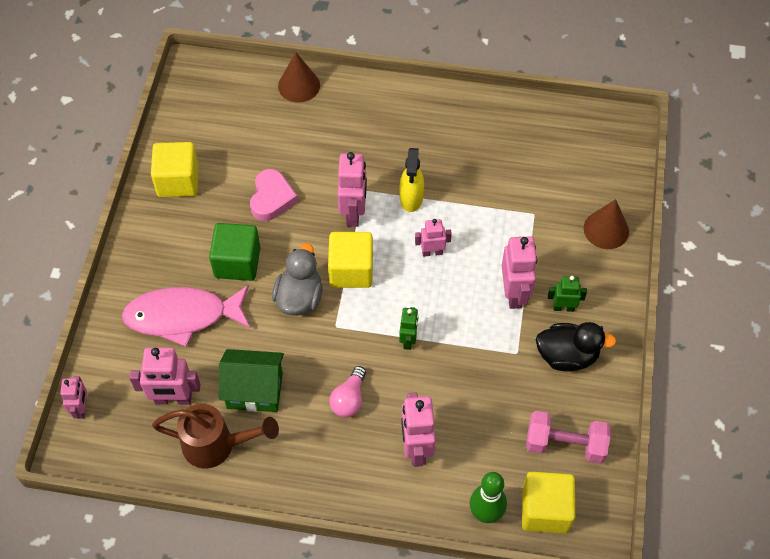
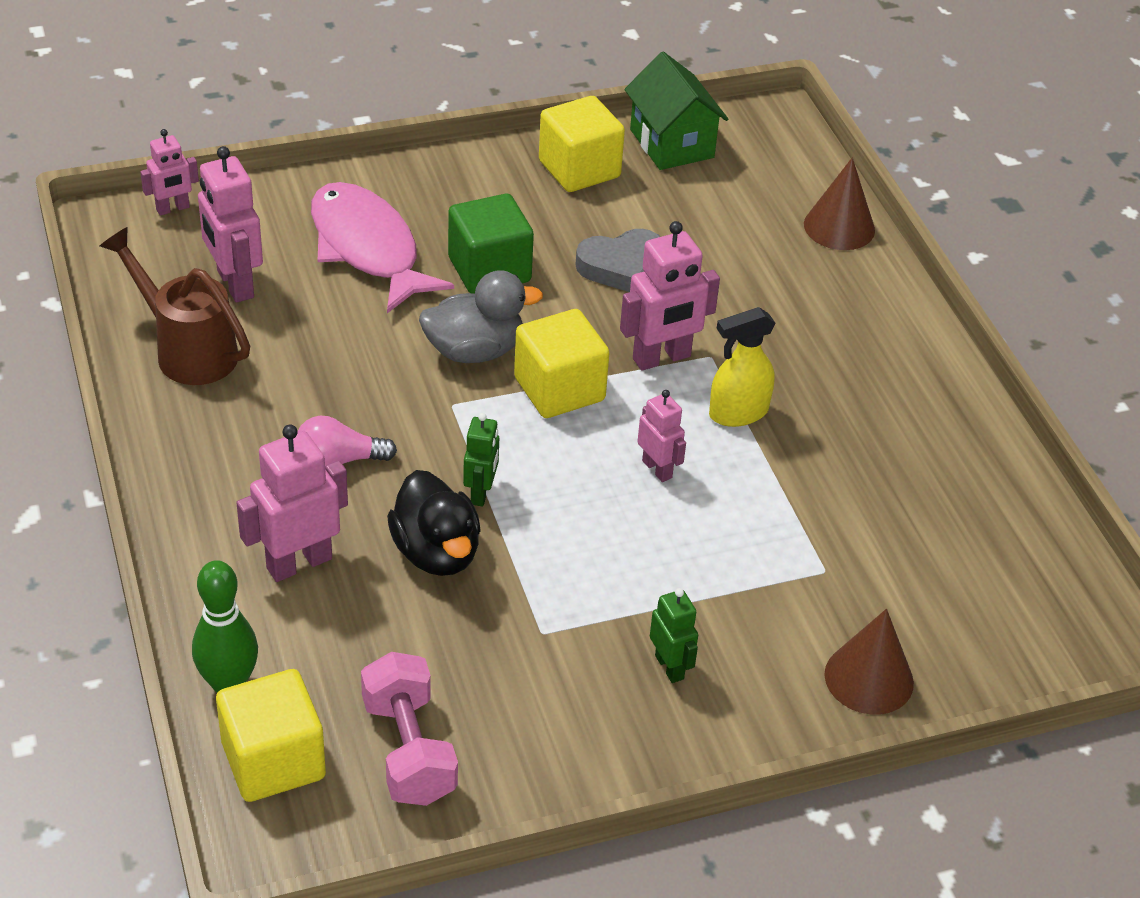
camera: 60 degrees right, 15 degrees down
(217, 445) = (187, 350): brown watering can -> brown watering can turned 150 degrees clockwise
(254, 390) = (294, 357): green house -> green house (671, 143)
(272, 198) = (621, 266): pink heart -> grey heart
(408, 340) = (481, 493): green robot -> green robot turned 60 degrees counterclockwise
(514, 293) = (652, 594): pink robot -> none
(567, 356) = (579, 701): black duck -> black duck (436, 552)

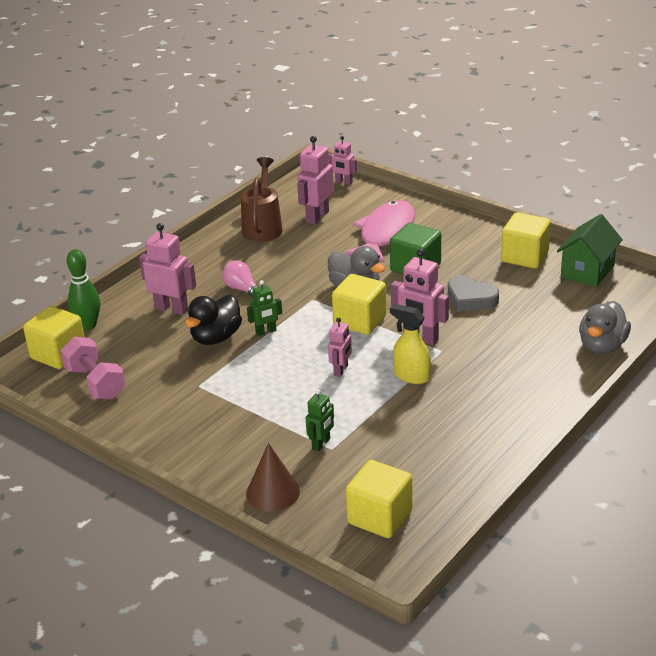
camera: 60 degrees right, 10 degrees down
(408, 750) = (95, 383): pink dumbbell -> pink dumbbell turned 75 degrees counterclockwise
(669, 667) = (215, 429): green robot -> green robot (321, 444)
(839, 227) = (602, 346): brown cone -> grey duck
(1005, 601) = (380, 517): none -> yellow cube

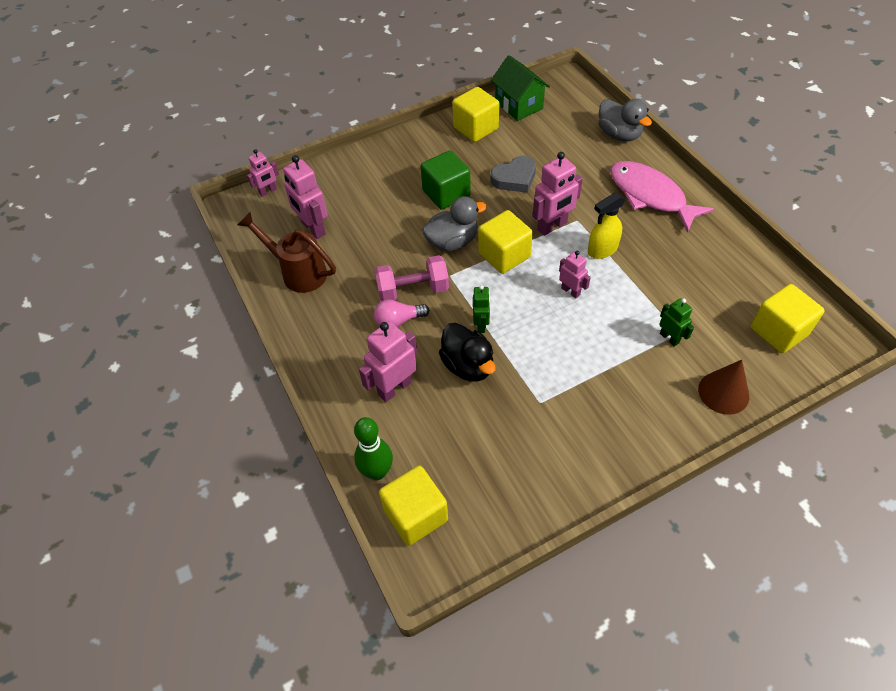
camera: 65 degrees left, 20 degrees up
(95, 383) = (489, 491): pink dumbbell -> pink dumbbell (413, 290)
(385, 233) = (378, 194): pink fish -> pink fish (650, 196)

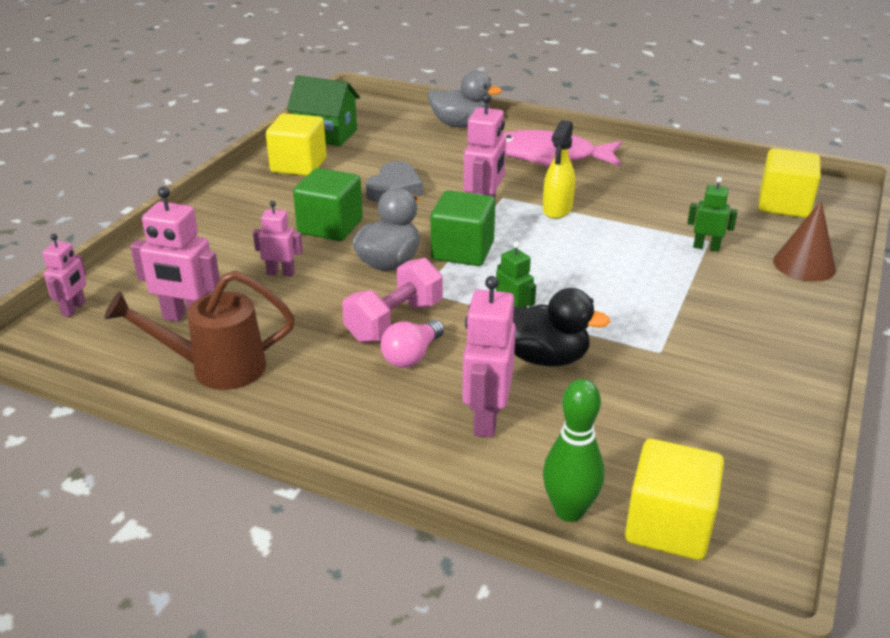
camera: 40 degrees left, 20 degrees down
(504, 255) = (462, 251): yellow cube -> green cube
(570, 291) = (569, 251): pink robot -> pink robot (281, 273)

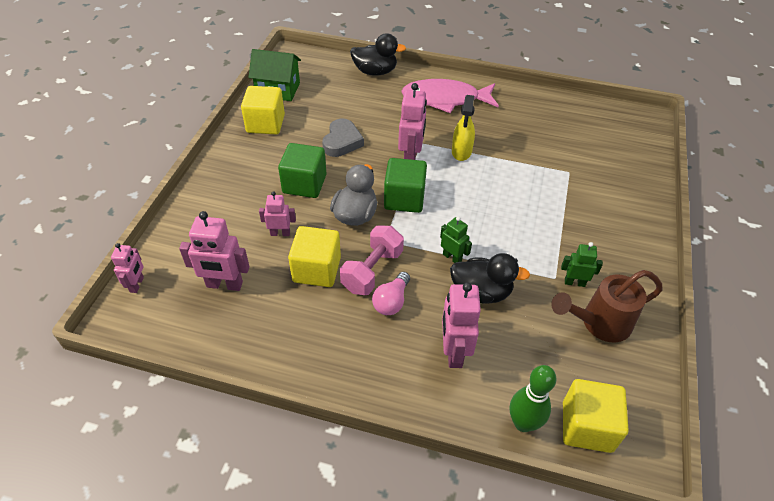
camera: 10 degrees left, 15 degrees up
(215, 368) = (257, 329): brown watering can -> brown watering can (599, 323)
(461, 125) = (375, 72): grey duck -> black duck
(706, 247) = (568, 178): green robot -> green robot (574, 282)
(784, 205) = (613, 133): yellow cube -> yellow cube (317, 270)
(804, 265) = (634, 189): brown cone -> none

